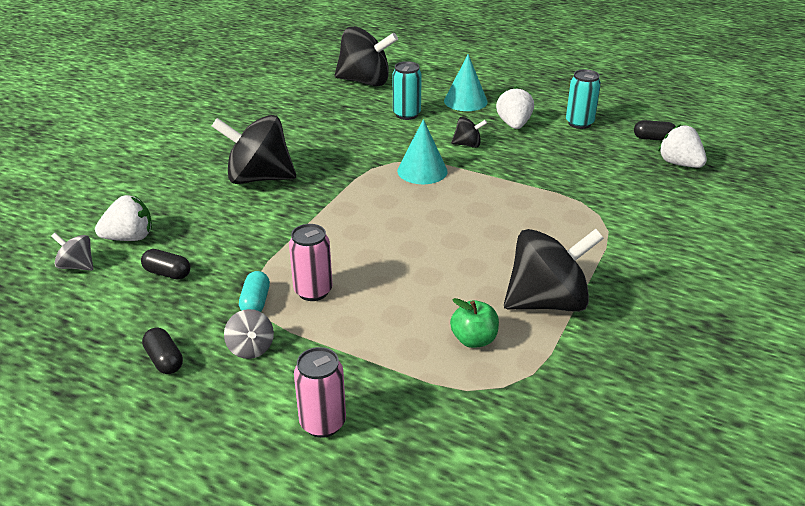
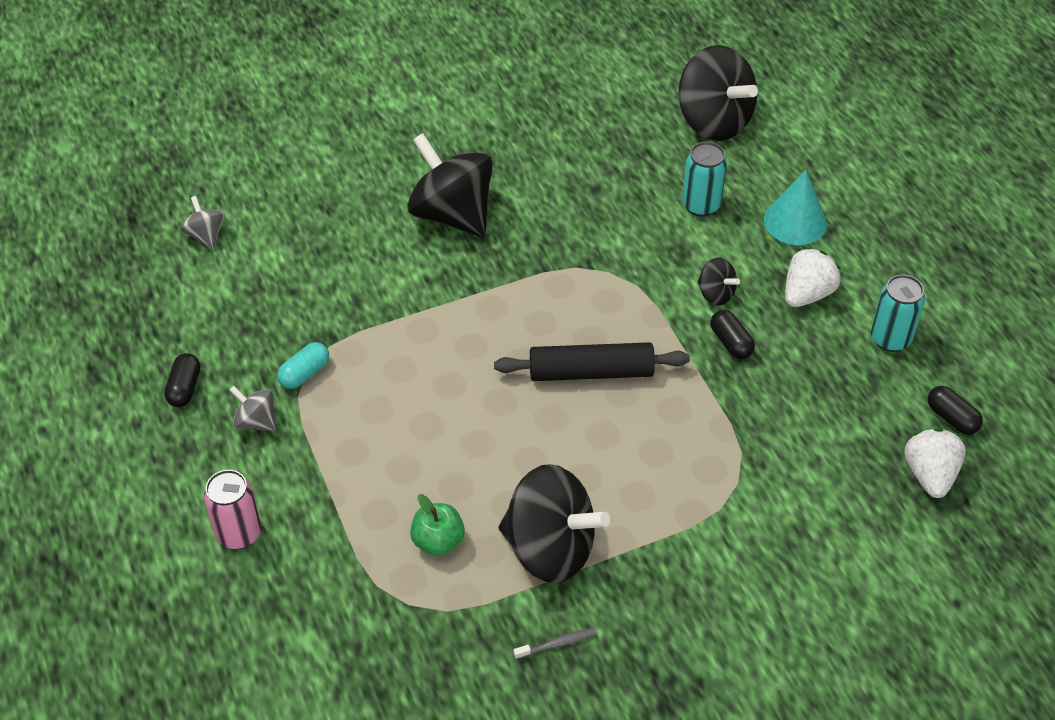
camera: 40 degrees right, 15 degrees up
(130, 238) = (273, 226): white strawberry -> none
(167, 273) = (266, 291): black capsule -> black capsule (731, 342)
(251, 348) = (256, 421): grey spinning top -> grey spinning top turned 105 degrees clockwise
(313, 291) = (362, 393): pink can -> none
(422, 171) = (622, 303): turquoise cone -> none
(448, 208) = (591, 372): none -> black rolling pin
(622, 347) = (557, 644): none -> grey toothbrush

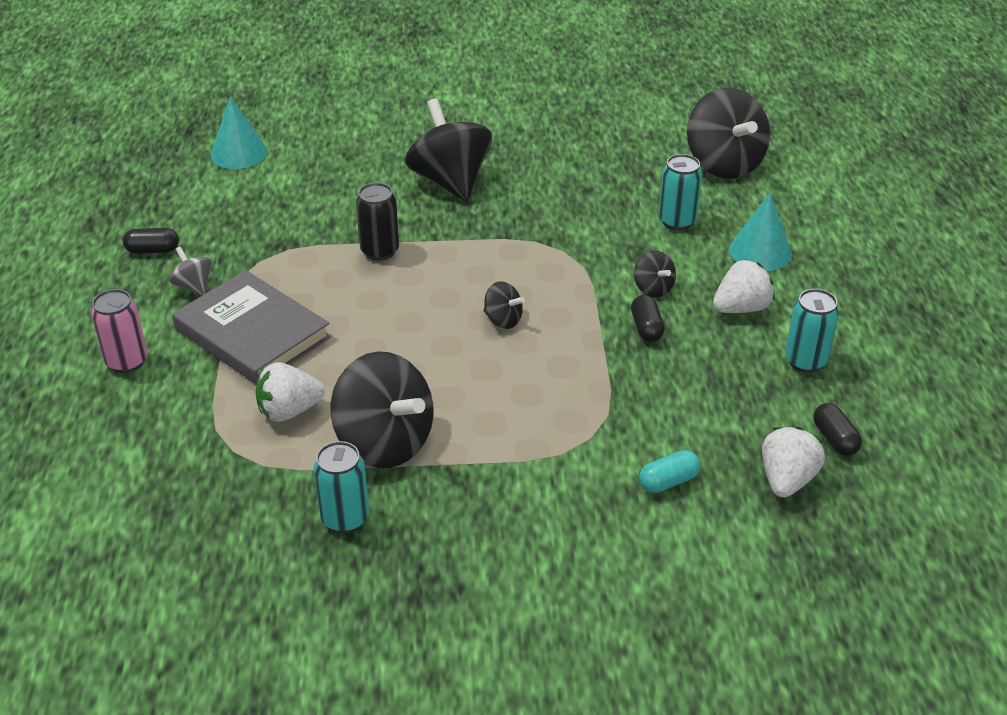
camera: 20 degrees right, 10 degrees down
(184, 388) = (153, 250): black capsule -> black capsule turned 60 degrees clockwise
(206, 235) = (239, 153): grey spinning top -> turquoise cone
(305, 373) = (255, 263): turquoise capsule -> turquoise capsule (668, 481)
(350, 460) = (252, 333): none -> grey book
(426, 323) = (380, 251): none -> black can
(438, 541) = (289, 411): green apple -> white strawberry
(557, 644) = (345, 518): grey toothbrush -> turquoise can
(591, 372) = (503, 320): black rolling pin -> black spinning top

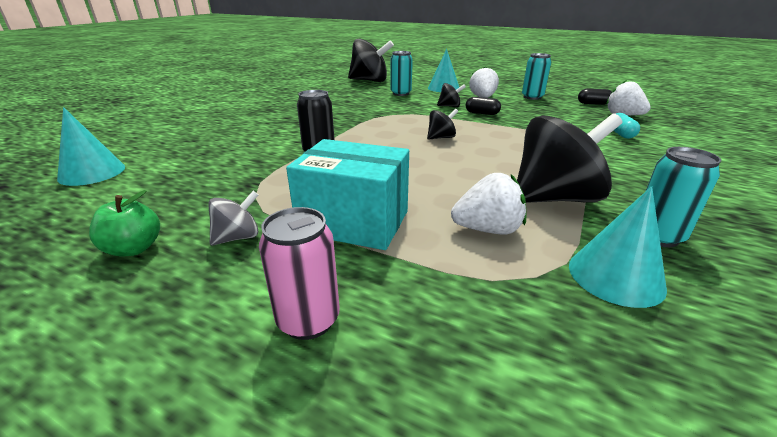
camera: 60 degrees left, 10 degrees down
(153, 250) = (134, 248): black capsule -> green apple
(194, 286) = (238, 237): grey spinning top -> grey spinning top turned 150 degrees clockwise
(252, 333) = (354, 222): grey book -> turquoise box
(258, 494) = (615, 276): none -> turquoise cone
(289, 411) = (488, 229): white strawberry -> white strawberry turned 105 degrees counterclockwise
(450, 181) = (281, 122): black spinning top -> none

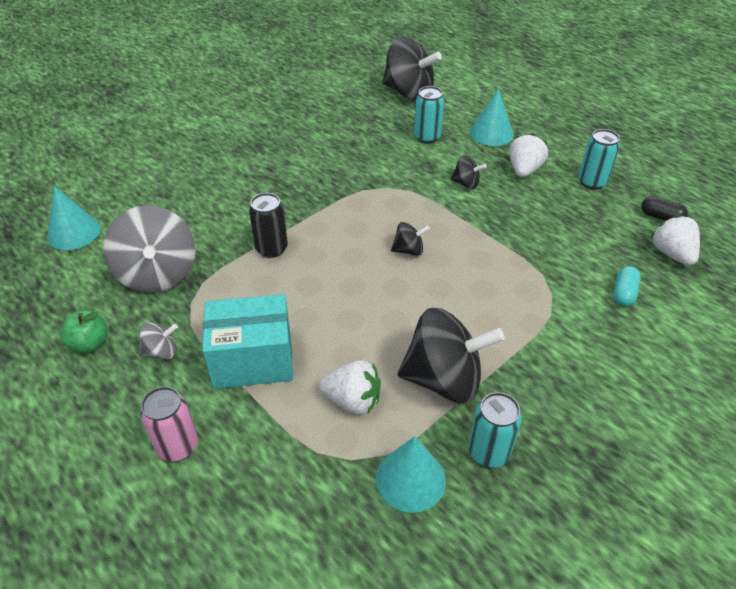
camera: 20 degrees right, 15 degrees up
(206, 184) = (158, 274): none -> grey spinning top
(354, 222) = (253, 360): turquoise box -> turquoise box turned 45 degrees counterclockwise
(482, 113) = (493, 209): black capsule -> none

